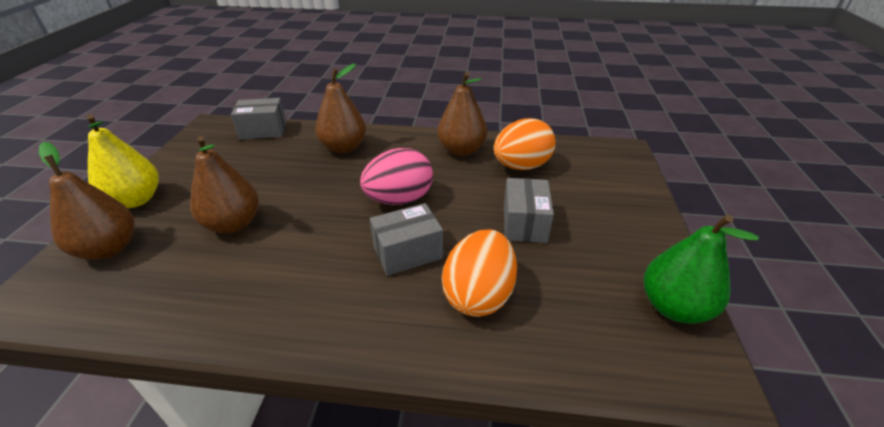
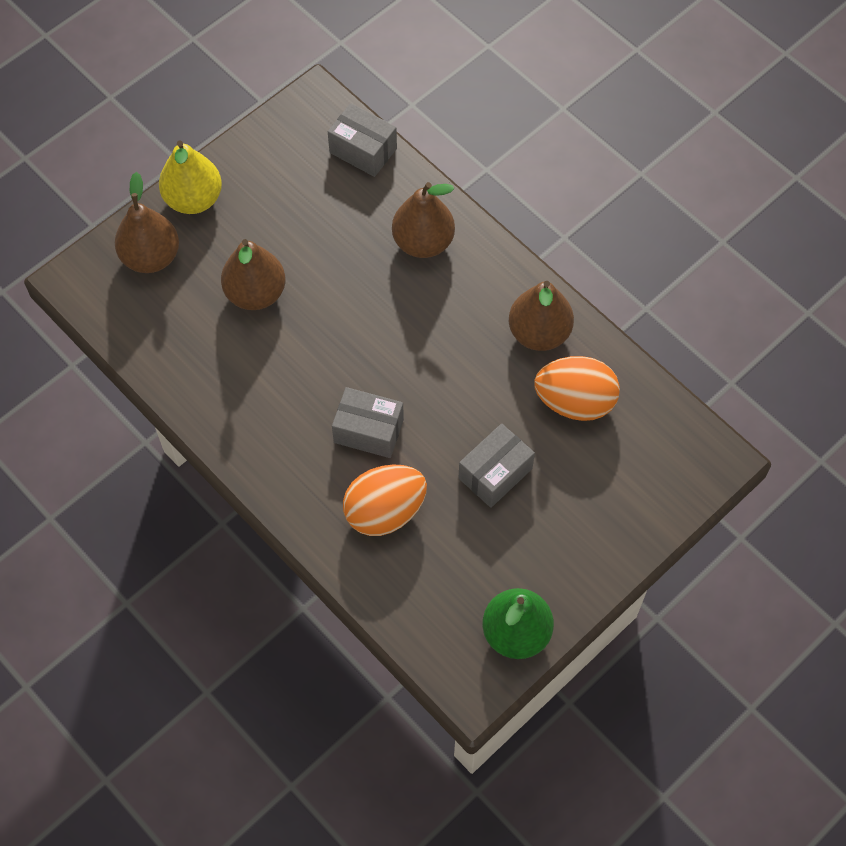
camera: 40 degrees right, 25 degrees up
(399, 199) = (414, 362): pink egg -> none

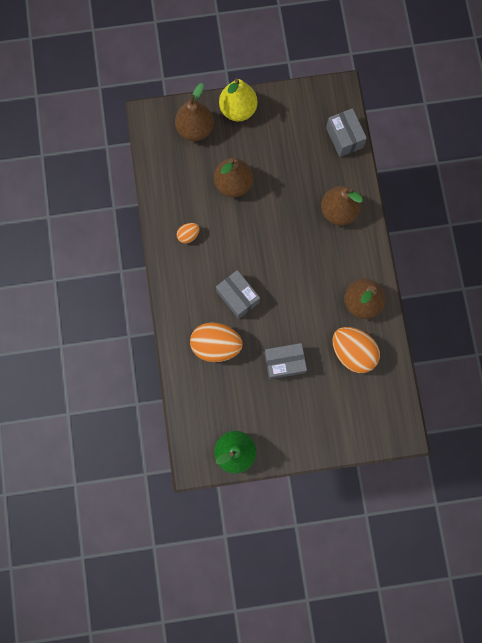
camera: 35 degrees right, 15 degrees up
(241, 395) = (188, 235): none -> orange egg

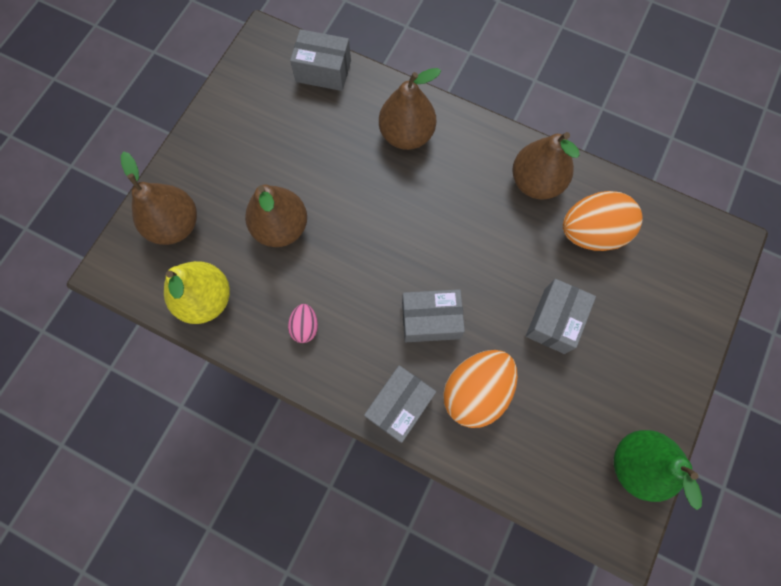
camera: 55 degrees left, 5 degrees down
(181, 311) = (399, 405): none -> grey box
(188, 235) = (305, 327): orange egg -> pink egg
(238, 110) = (193, 160): yellow pear -> yellow pear (206, 299)

